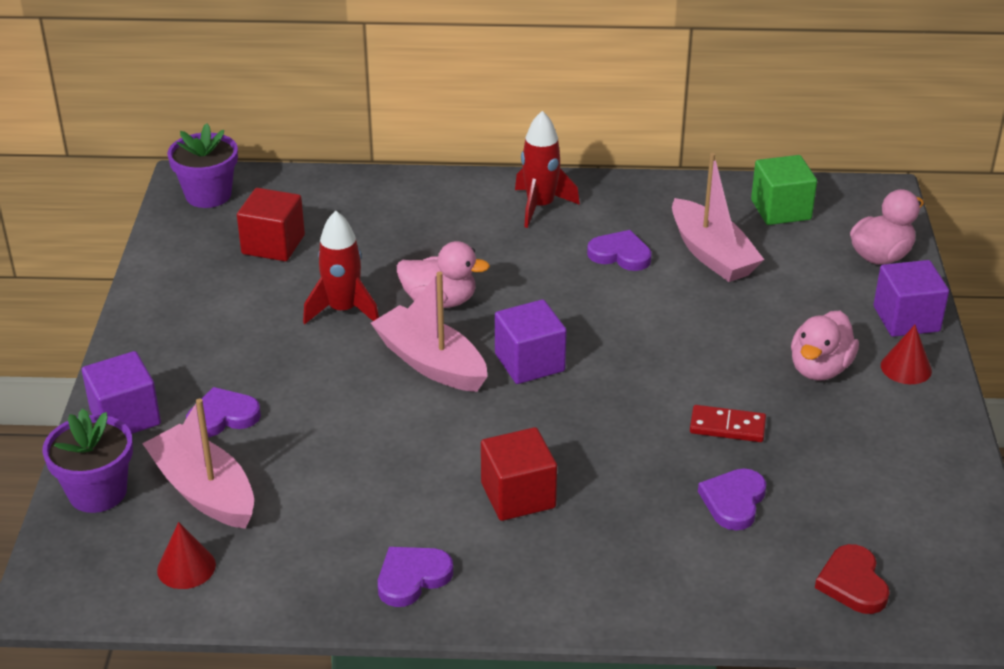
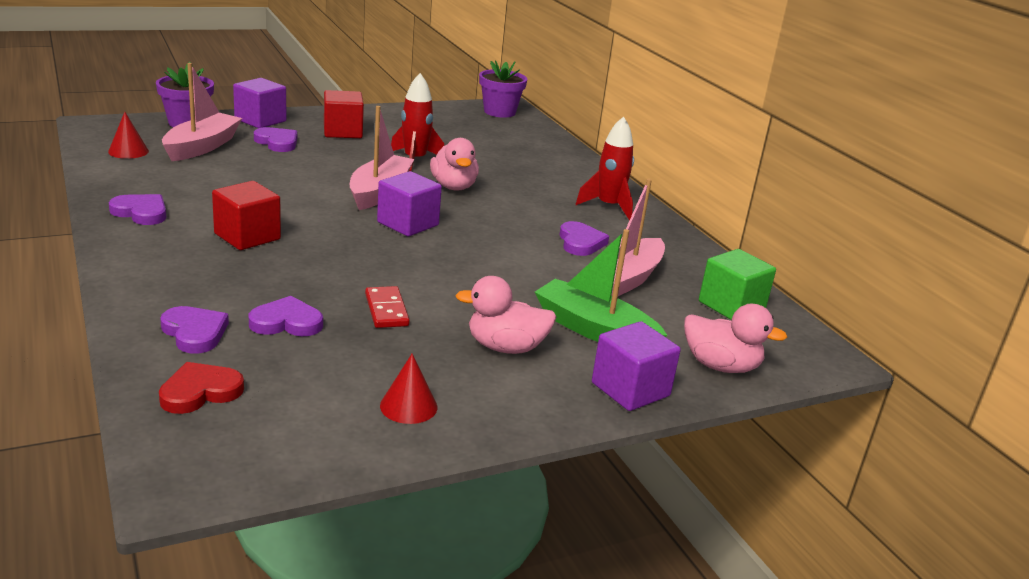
camera: 60 degrees right, 10 degrees down
(273, 245) = (466, 134): red cube -> red cube (343, 132)
(737, 571) = (195, 333): none -> purple heart
(802, 305) = (594, 330): none -> green boat
(906, 368) = (548, 396): red cone -> red cone (408, 406)

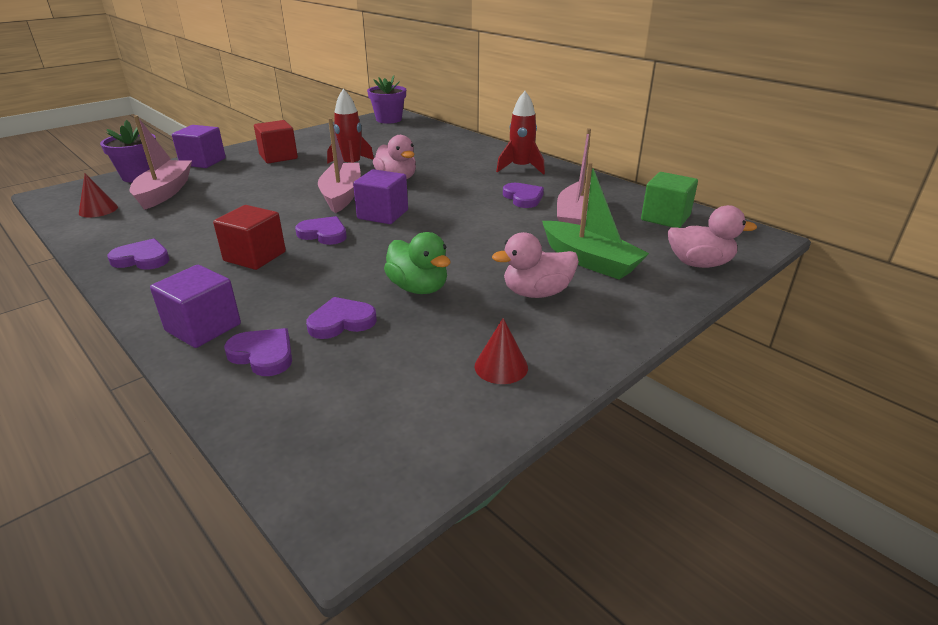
camera: 15 degrees left, 5 degrees up
(200, 392) = (306, 411): red heart -> none
(277, 142) = (229, 175): purple heart -> purple heart (323, 234)
(386, 310) = (418, 288): red domino -> green duck
(594, 330) = (589, 261): green boat -> green boat turned 150 degrees counterclockwise
(630, 389) = (655, 300): purple cube -> purple cube (203, 327)

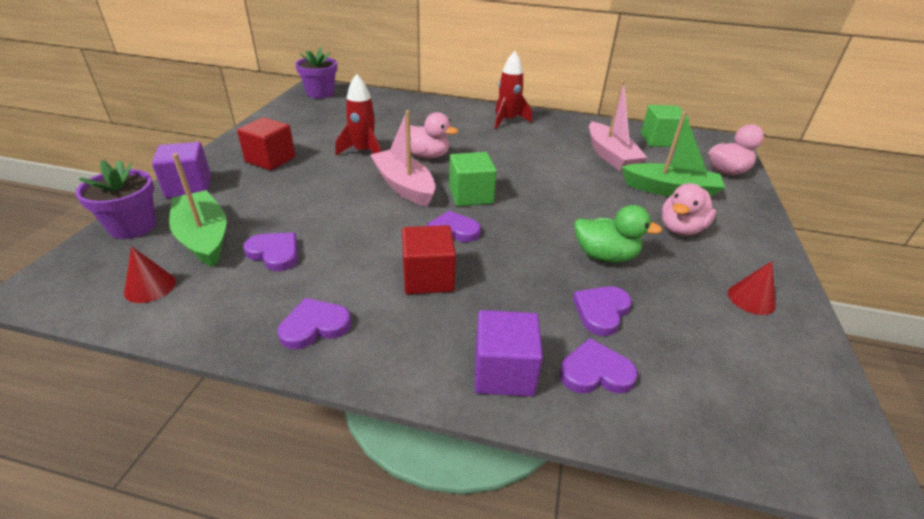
camera: 35 degrees left, 5 degrees up
(165, 192) = (204, 237): pink boat -> green boat
(383, 214) = (470, 195): purple cube -> green cube
(523, 198) = (550, 148): purple heart -> purple heart (275, 253)

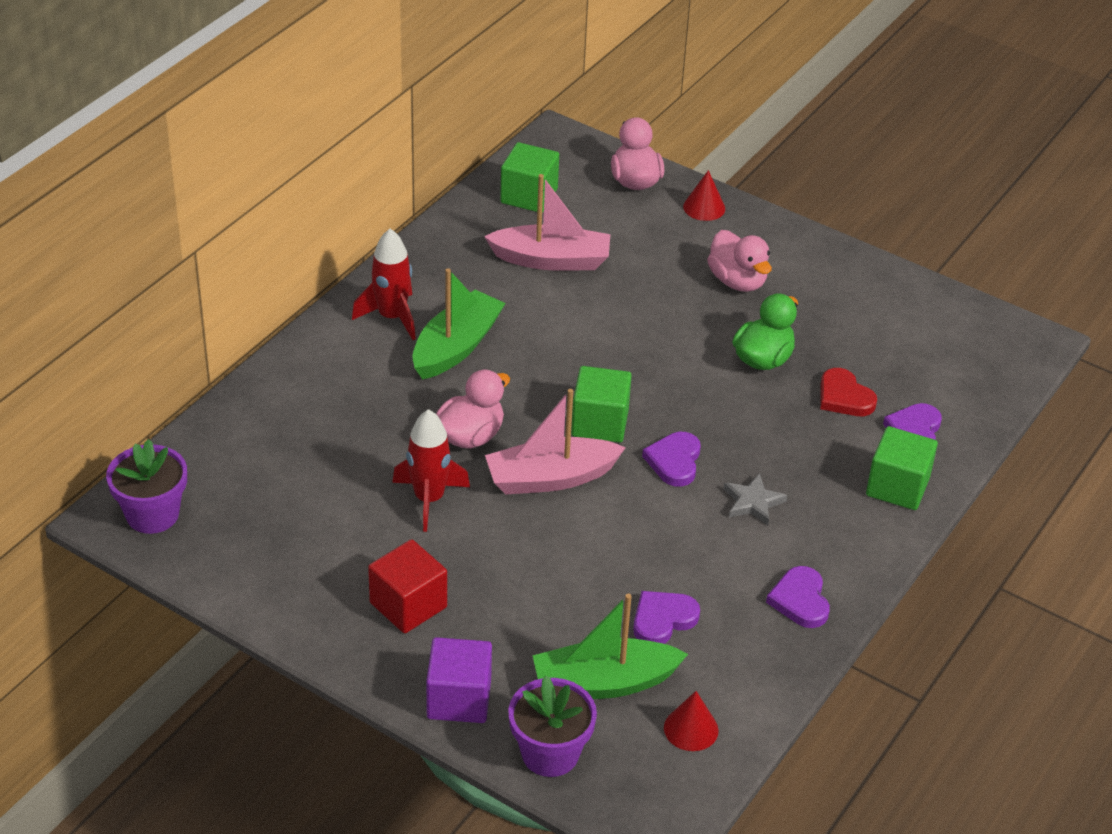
camera: 70 degrees left, 5 degrees up
(428, 278) = (753, 502): red cube -> grey star
(503, 372) = (897, 487): purple cube -> green cube
(601, 311) = (844, 397): purple heart -> red heart
(670, 190) = (658, 250): green boat -> green boat (456, 347)
(751, 299) = (859, 293): red cone -> red cone (704, 207)

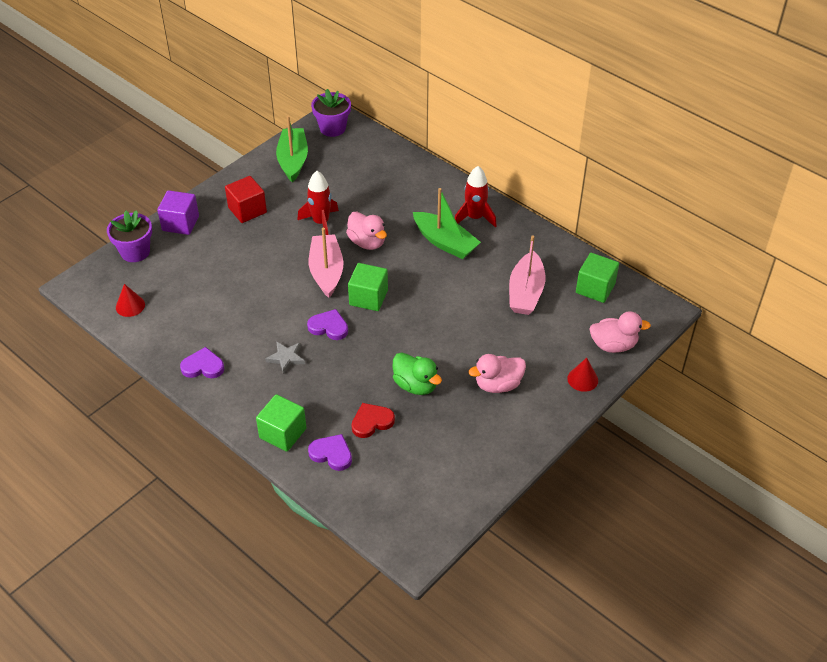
camera: 100 degrees right, 5 degrees up
(604, 683) = (172, 276): green boat -> green boat (293, 160)
(662, 619) = (207, 305): purple heart -> none

